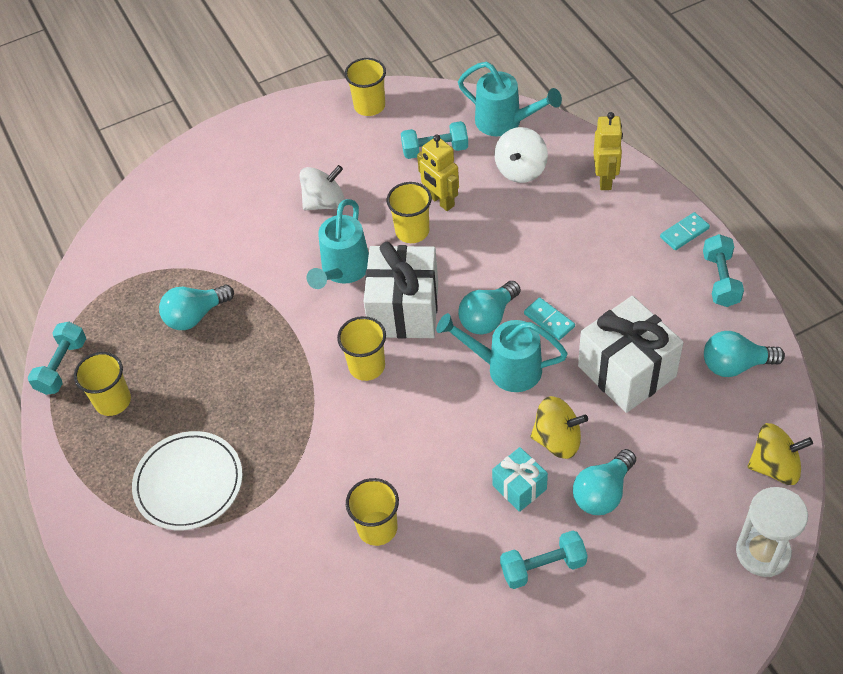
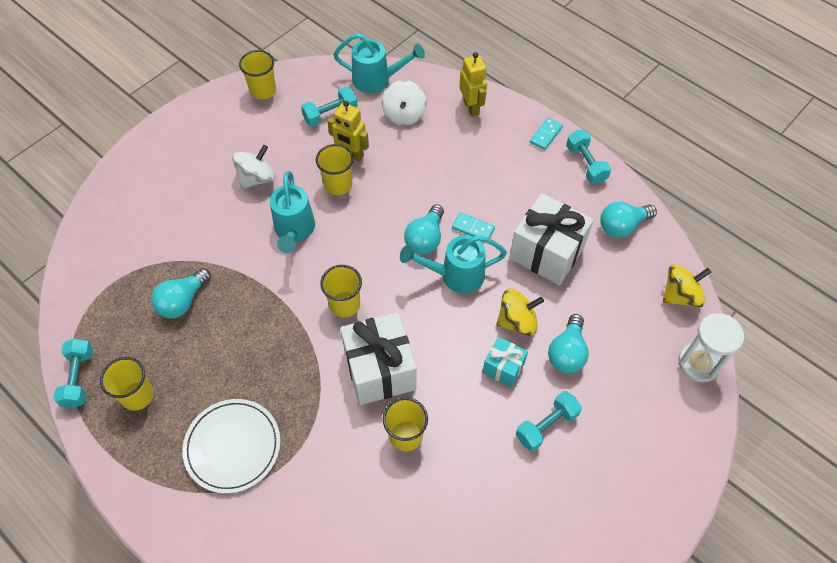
camera: 25 degrees left, 5 degrees up
(404, 310) = (356, 250): white gift -> white gift (380, 370)

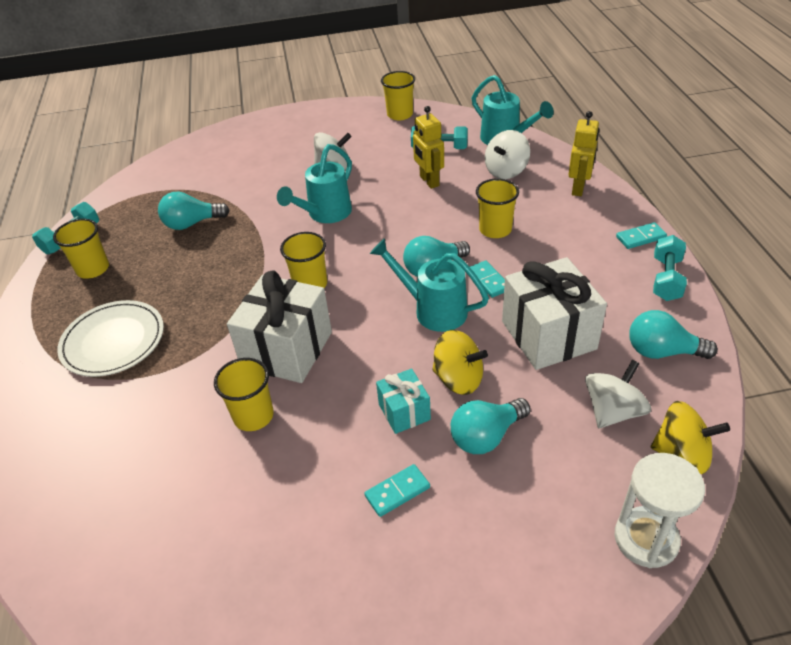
camera: 40 degrees right, 15 degrees down
(338, 184) = (395, 197): yellow cup -> yellow cup (495, 229)
(546, 425) = (397, 492): turquoise dumbbell -> turquoise domino
(625, 288) = (613, 411): none -> white spinning top

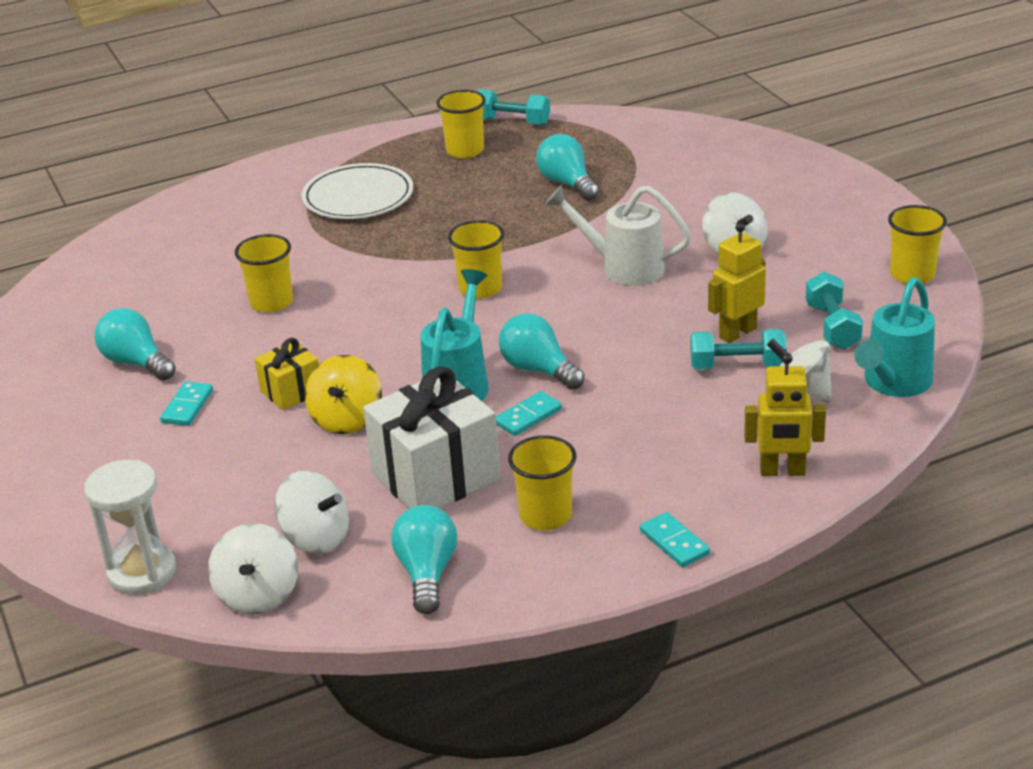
camera: 75 degrees right, 10 degrees down
(287, 349) = (368, 299): white gift -> none
(325, 214) = (624, 268): turquoise watering can -> white watering can
(397, 492) = (187, 406): turquoise domino -> turquoise domino turned 60 degrees clockwise
(404, 412) = (291, 391): turquoise gift -> yellow gift
(486, 436) = (265, 451): turquoise light bulb -> turquoise light bulb (136, 363)
(495, 229) = (642, 407): yellow cup -> yellow cup (545, 516)
(666, 279) = (581, 572): turquoise dumbbell -> turquoise dumbbell (737, 366)
(682, 454) = (258, 595): yellow spinning top -> white spinning top

